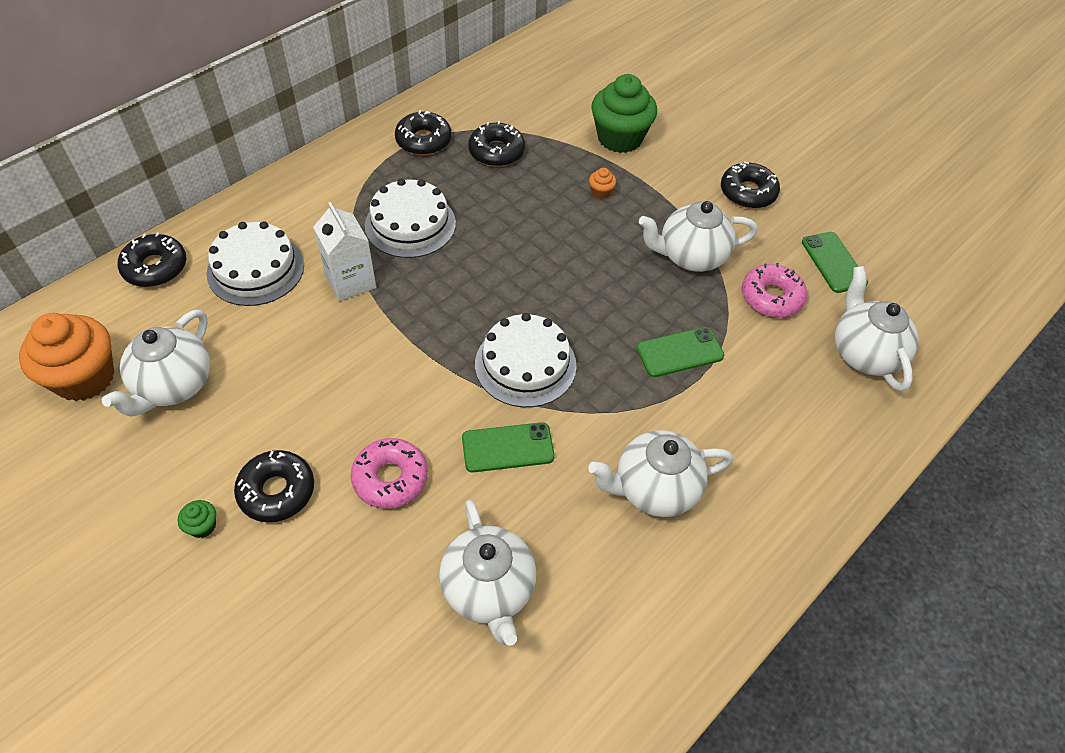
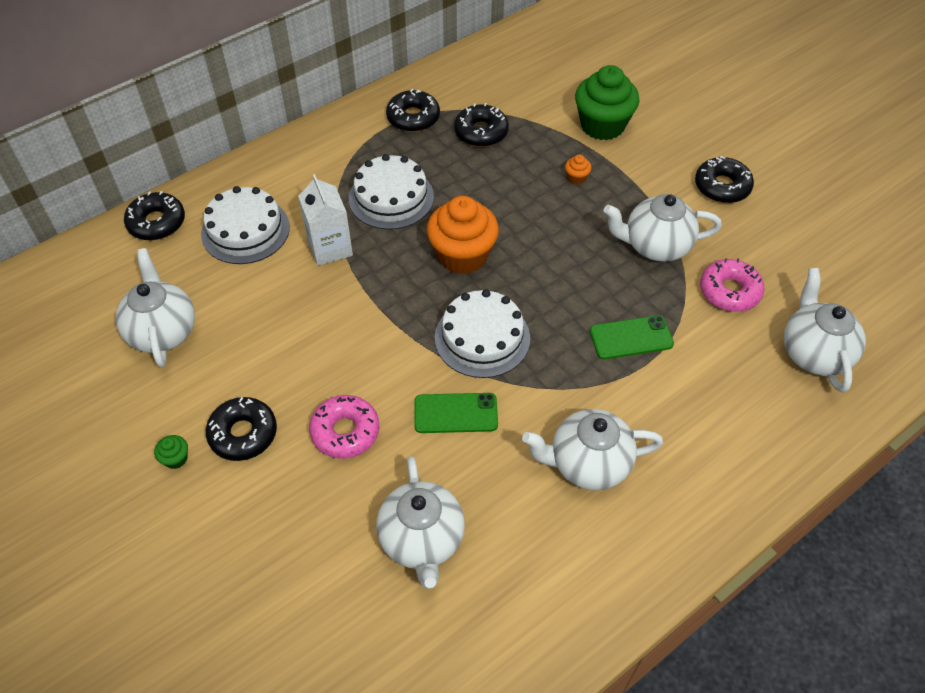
camera: 10 degrees right, 0 degrees up
(84, 377) = (86, 318): orange cupcake -> orange cupcake (462, 255)
(174, 385) = (163, 331): white teapot -> white teapot turned 135 degrees clockwise
(833, 262) = (797, 261): green phone -> none

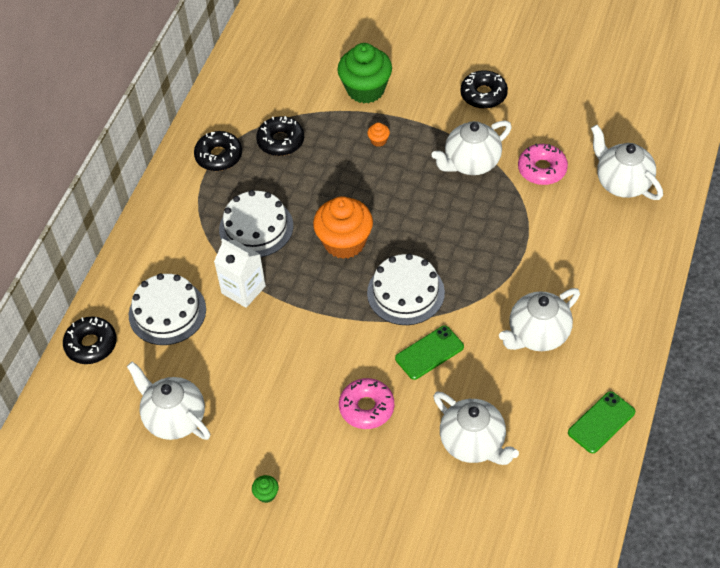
camera: 30 degrees left, 0 degrees up
(243, 434) = (298, 450): black donut -> none
(631, 337) = (503, 237): green phone -> green phone (601, 422)

